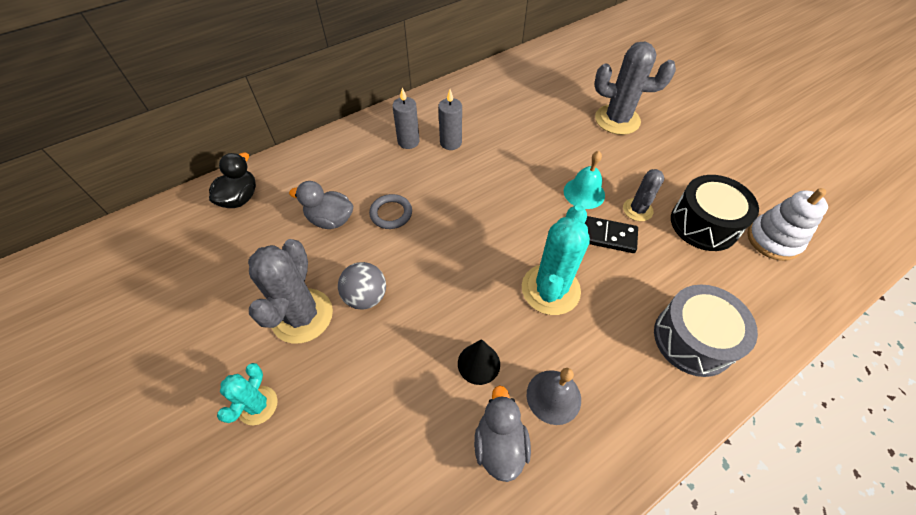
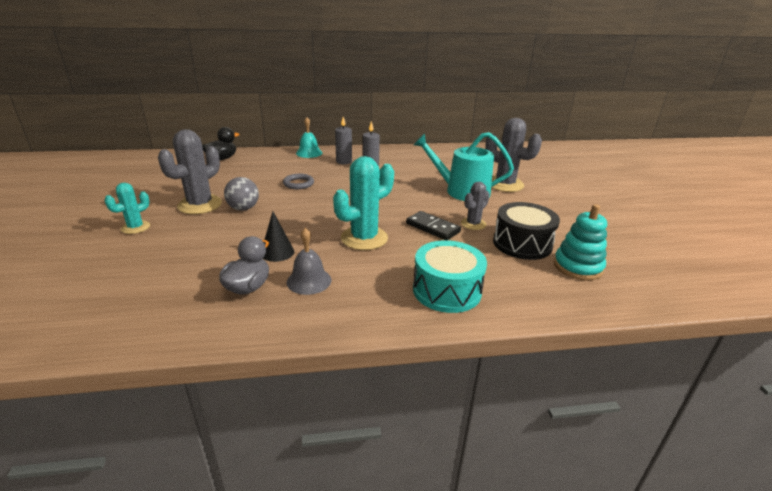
camera: 25 degrees right, 25 degrees down
(330, 220) = (260, 177): grey duck -> none
(584, 151) = (462, 191): none -> turquoise watering can
(584, 193) = (440, 207): turquoise bell -> turquoise bell (309, 153)
(693, 339) = (447, 290): grey drum -> turquoise drum
(773, 240) = (578, 267): white stacking toy -> turquoise stacking toy

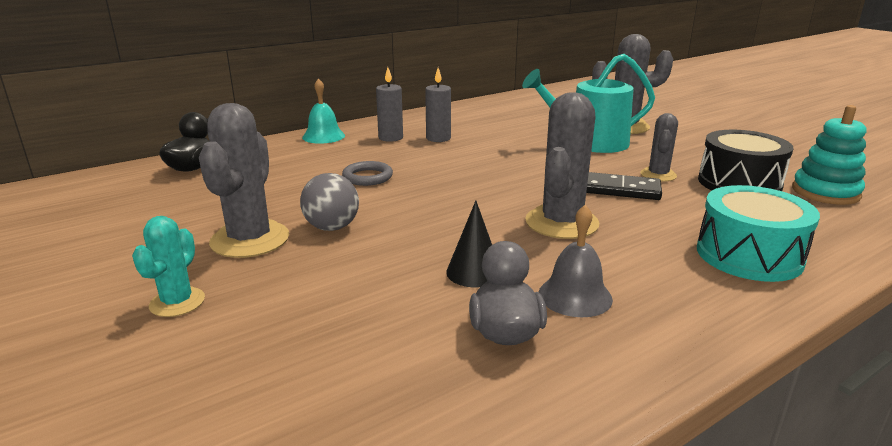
camera: 25 degrees left, 5 degrees down
(364, 238) = (561, 223): turquoise cactus -> grey cactus

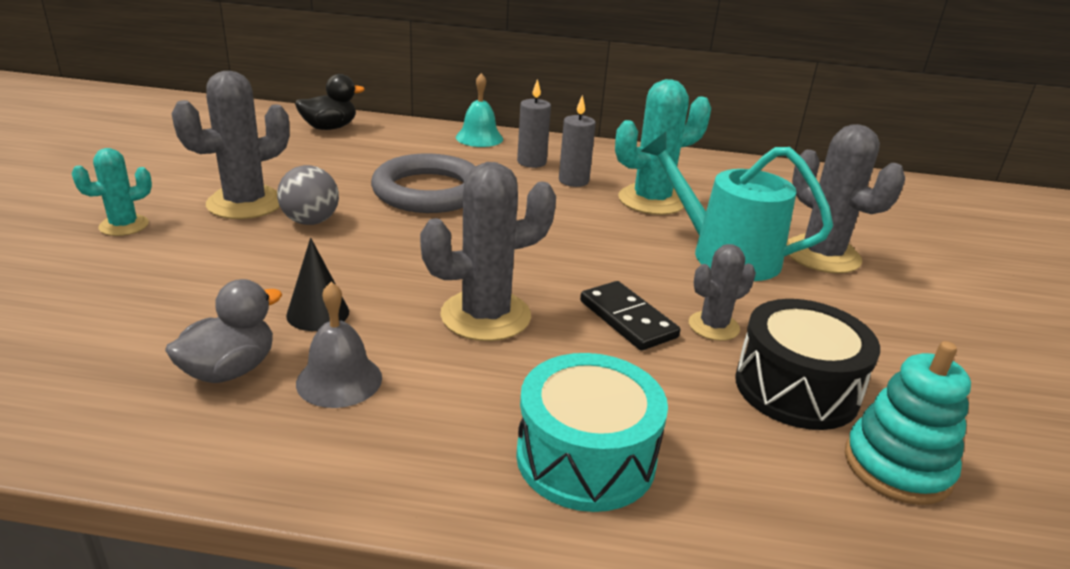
camera: 40 degrees right, 5 degrees up
(367, 177) = (429, 191): grey ring -> grey ring, size x2.01
(500, 132) = (651, 200): none -> turquoise cactus

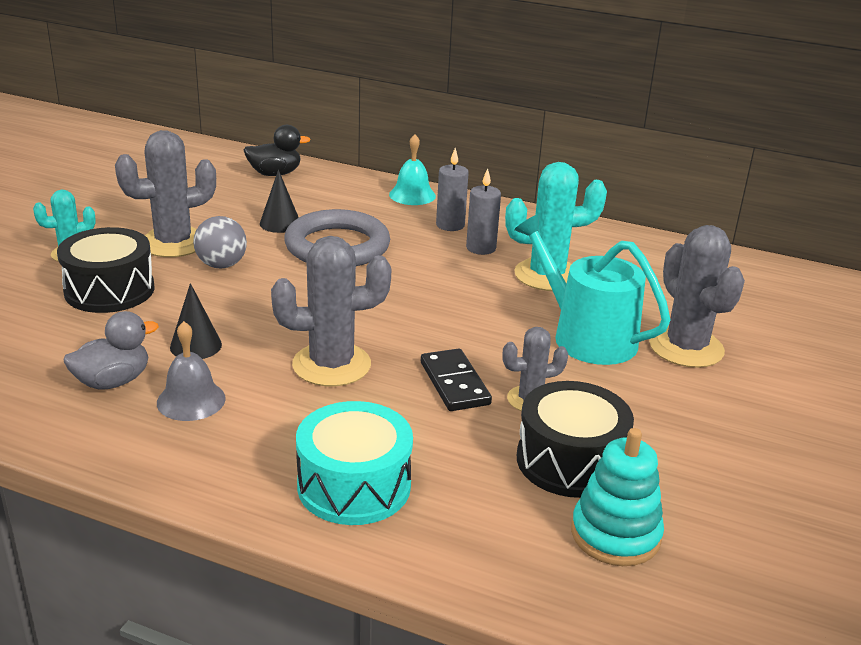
camera: 15 degrees right, 0 degrees up
(186, 261) = (109, 290): none -> black drum
(357, 174) = (280, 223): none -> black cone

